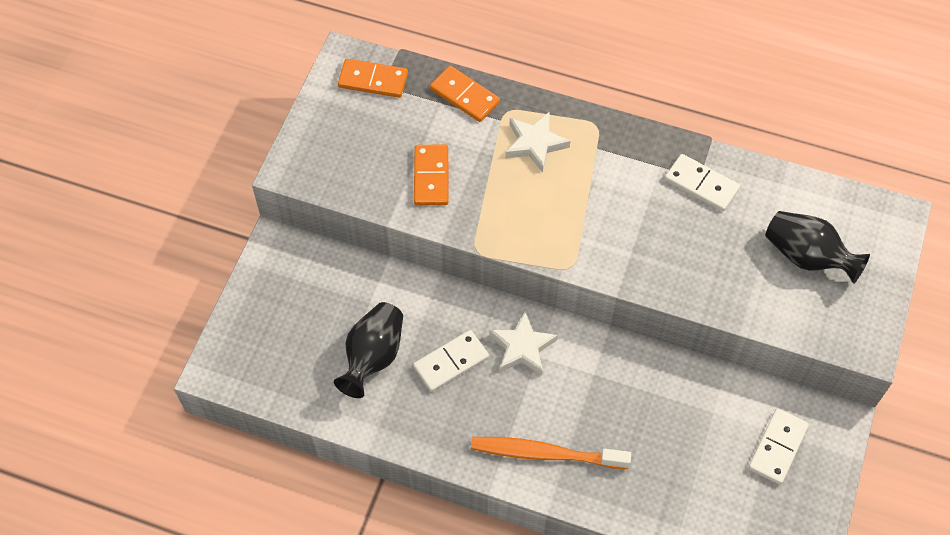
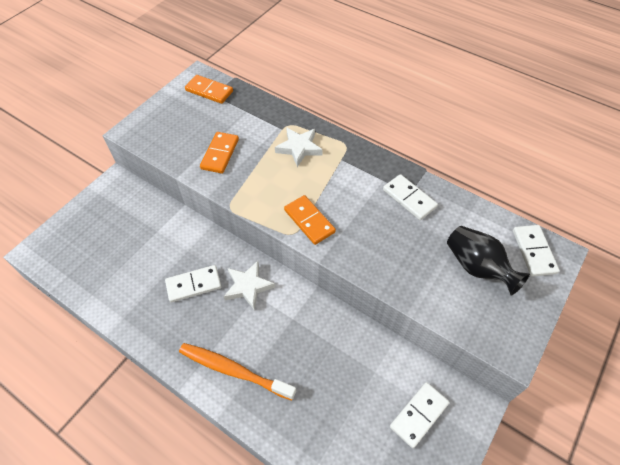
camera: 15 degrees right, 5 degrees down
(373, 356) = (142, 267): black vase -> none
(464, 96) = (264, 111): orange domino -> orange domino (309, 221)
(868, 221) = (533, 251): none -> white domino

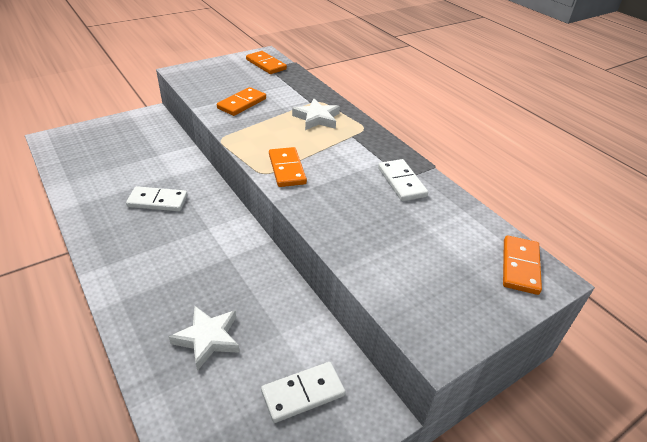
camera: 20 degrees right, 15 degrees down
(233, 370) = (140, 278): orange toothbrush -> none
(248, 286) = (205, 218): white star -> white star (208, 338)
(477, 267) = (442, 258): black vase -> none
(533, 251) = (520, 266): white domino -> orange domino

